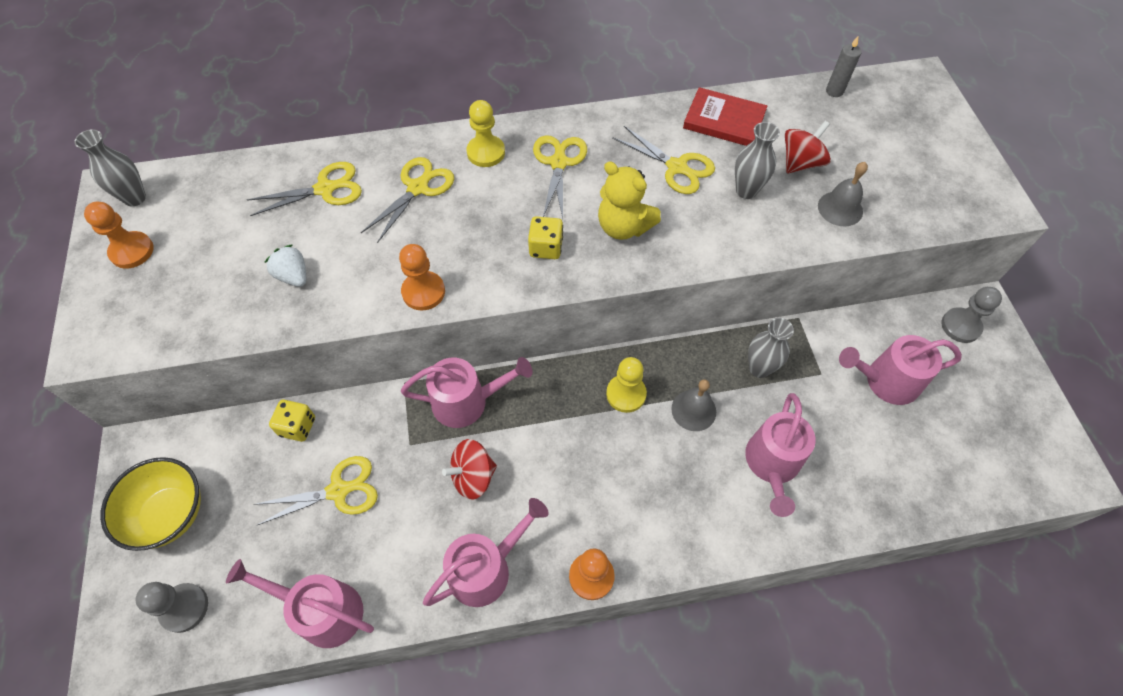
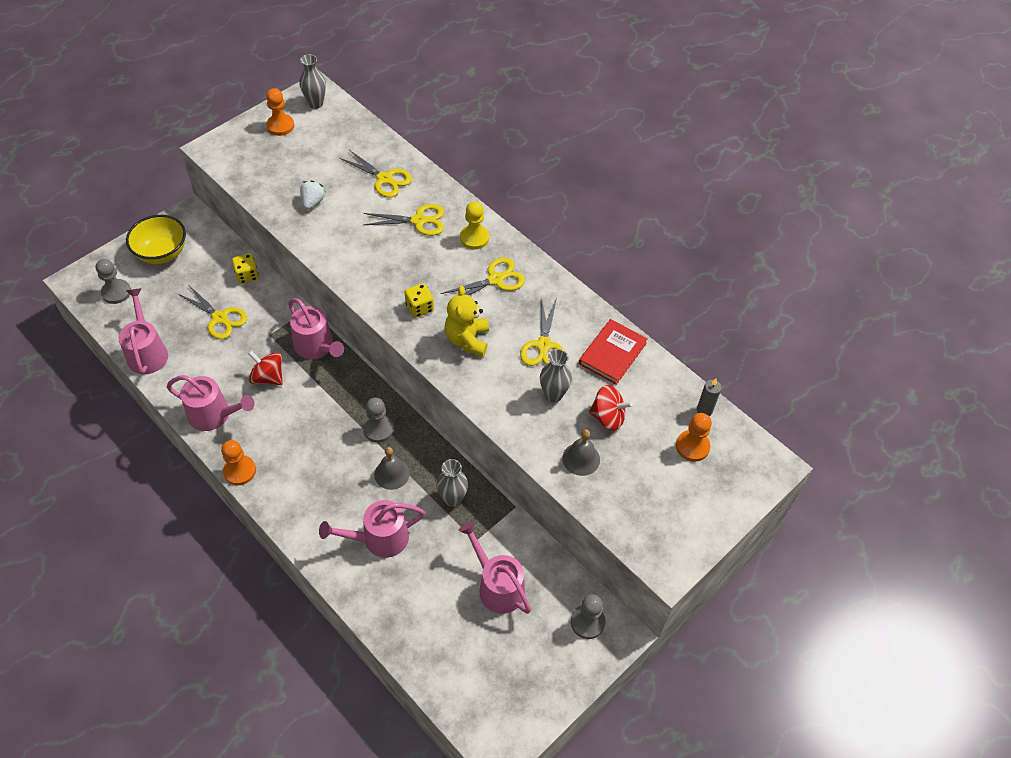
camera: 55 degrees right, 5 degrees down
(423, 292) = (343, 266): orange pawn -> orange pawn (692, 446)
(626, 394) = (378, 429): yellow pawn -> grey pawn
(724, 120) = (612, 353): red book -> red book turned 45 degrees clockwise

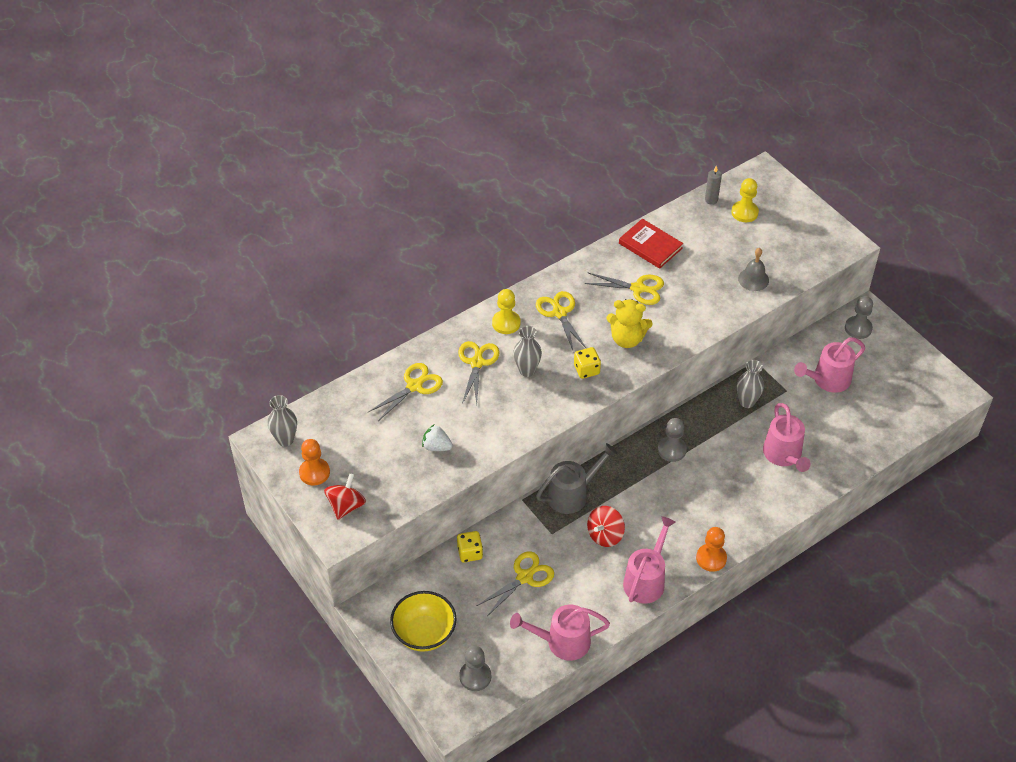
camera: 80 degrees left, 5 degrees down
(316, 347) = (572, 494): pink watering can -> grey watering can
(392, 474) = (719, 443): grey bell -> none
(553, 395) = (690, 288): grey vase -> grey vase (527, 370)
(608, 417) = (714, 258): red spinning top -> red spinning top (346, 506)
(692, 446) = (744, 212): orange pawn -> yellow pawn

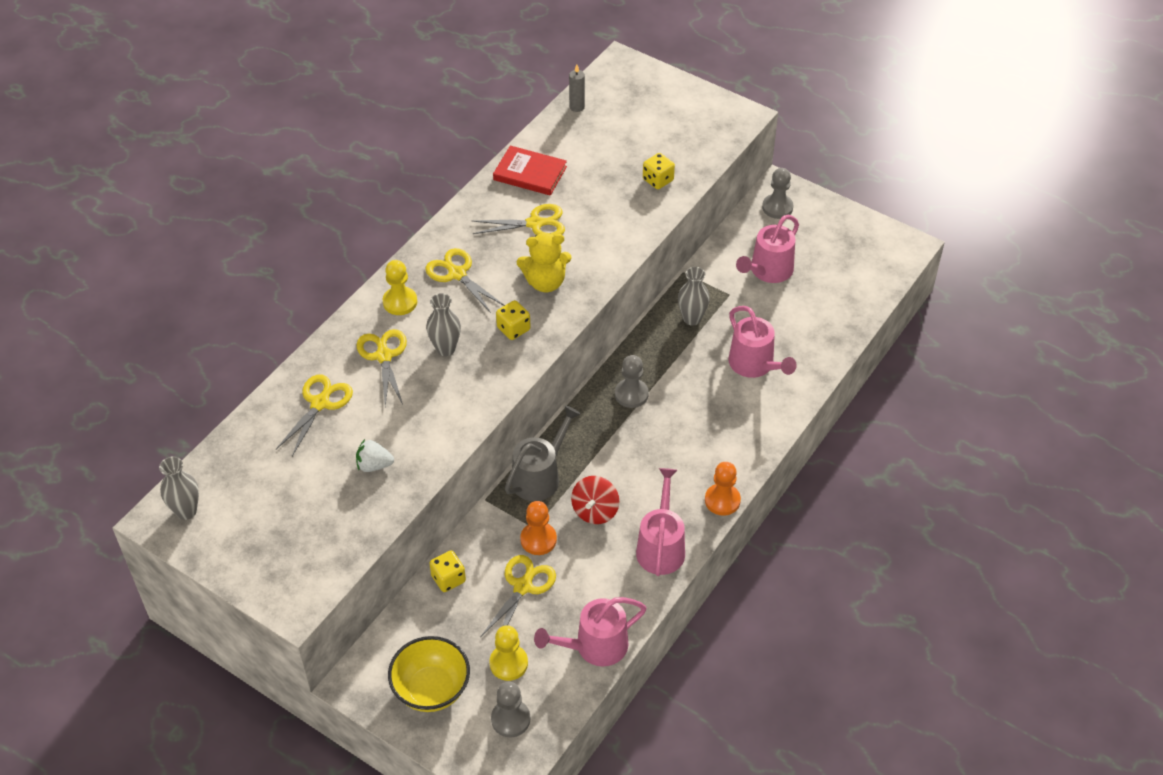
camera: 20 degrees left, 0 degrees up
(314, 472) = (237, 539): orange pawn -> orange pawn (538, 539)
(346, 506) = (292, 566): red spinning top -> none
(744, 212) = (619, 111): yellow pawn -> yellow pawn (508, 663)
(753, 279) = (658, 180): grey bell -> yellow dice

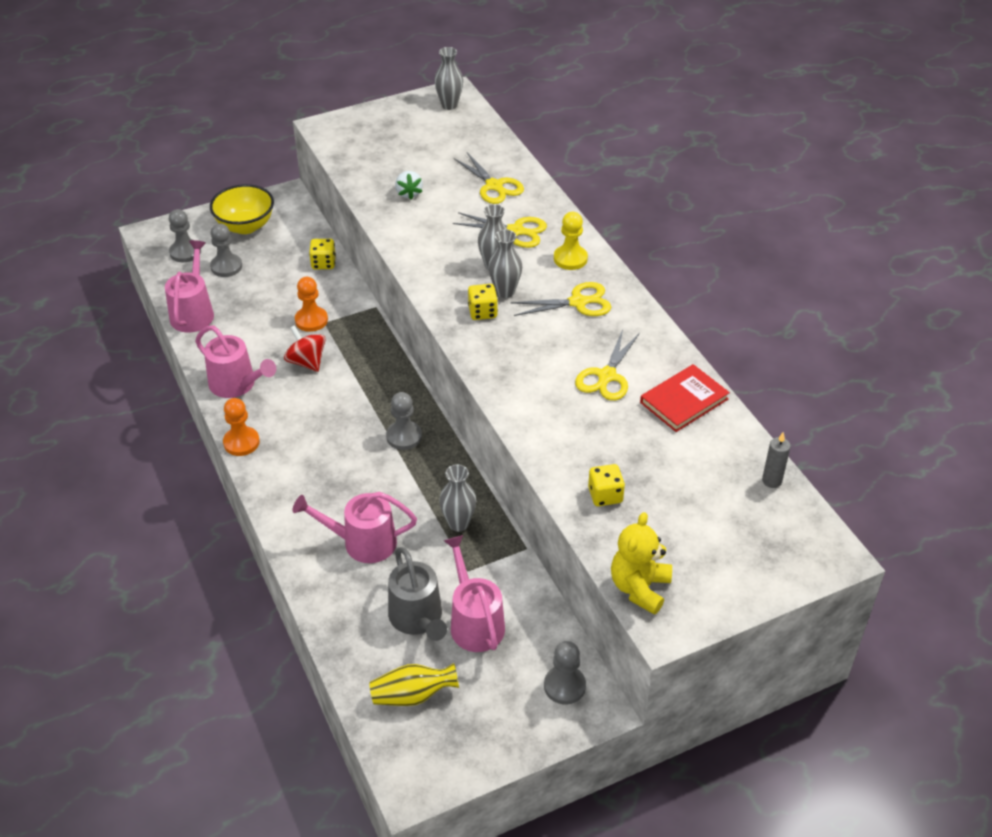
camera: 120 degrees right, 5 degrees down
(374, 465) = (408, 193): white strawberry -> white strawberry turned 135 degrees clockwise
(476, 326) = (505, 292): none -> grey vase
(508, 663) = (226, 267): yellow pawn -> grey pawn
(523, 587) = (279, 296): yellow scissors -> none
(540, 476) = (369, 344): grey watering can -> grey watering can (417, 618)
(545, 282) = (523, 353): yellow teddy bear -> yellow teddy bear (639, 588)
(850, 275) = (412, 695): none -> yellow vase

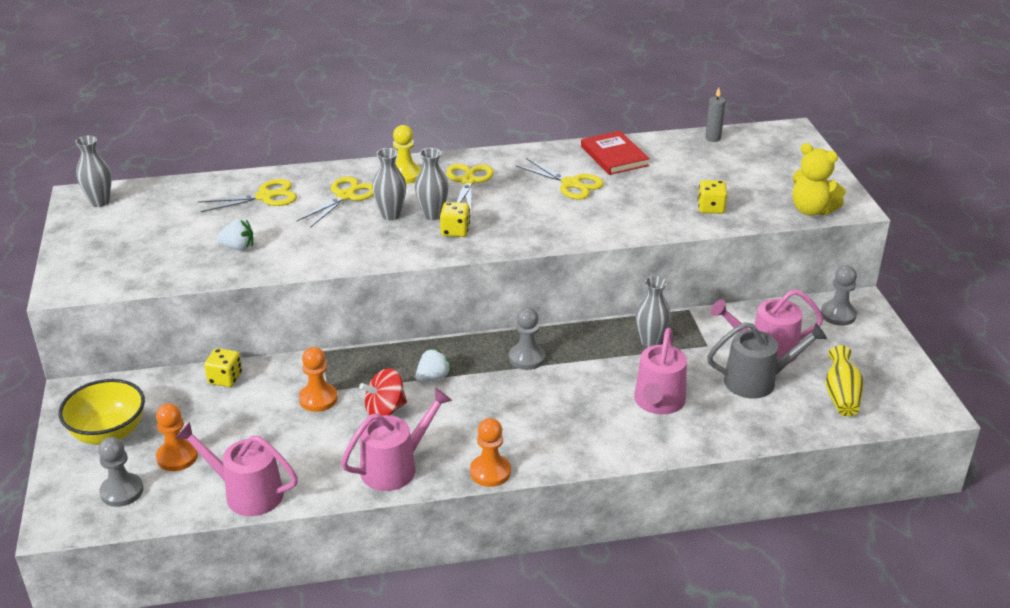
camera: 75 degrees left, 10 degrees down
(226, 267) = (177, 457): grey pawn -> orange pawn
(357, 381) = (432, 378): none -> white strawberry

